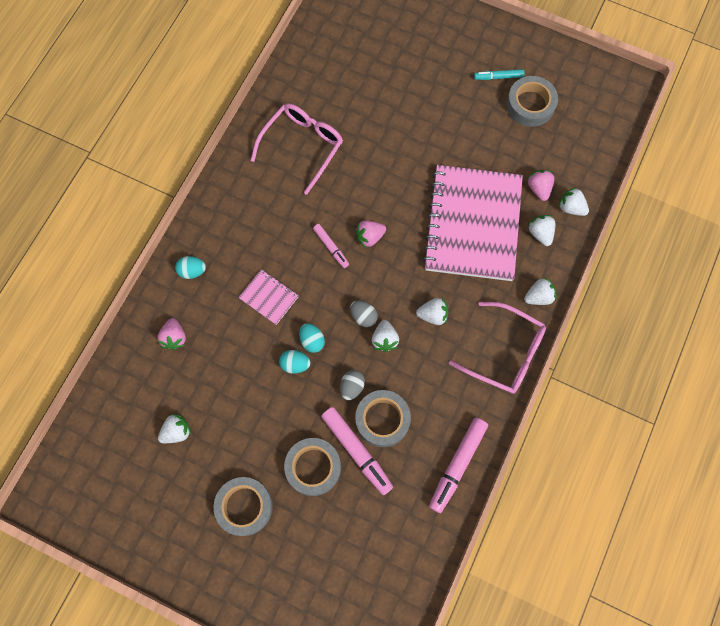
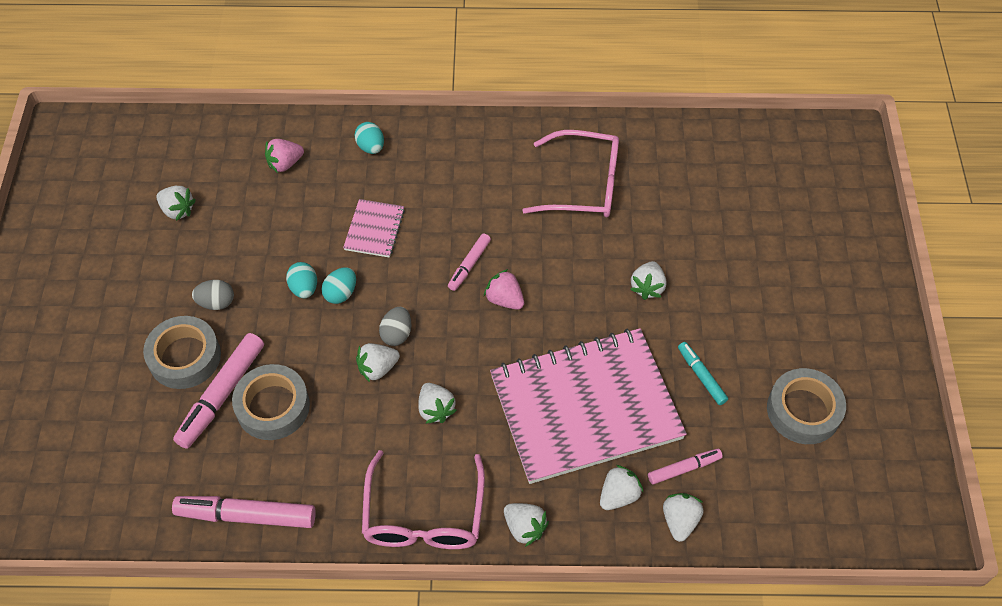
camera: 65 degrees right, 15 degrees down
(244, 506) = (114, 308): grey tape -> none
(352, 387) = (301, 357): grey egg -> grey egg (216, 302)
(403, 147) = (647, 287): none -> white strawberry
(498, 77) = (819, 356): turquoise marker -> turquoise marker (701, 376)
(539, 189) = (684, 468): pink strawberry -> pink marker

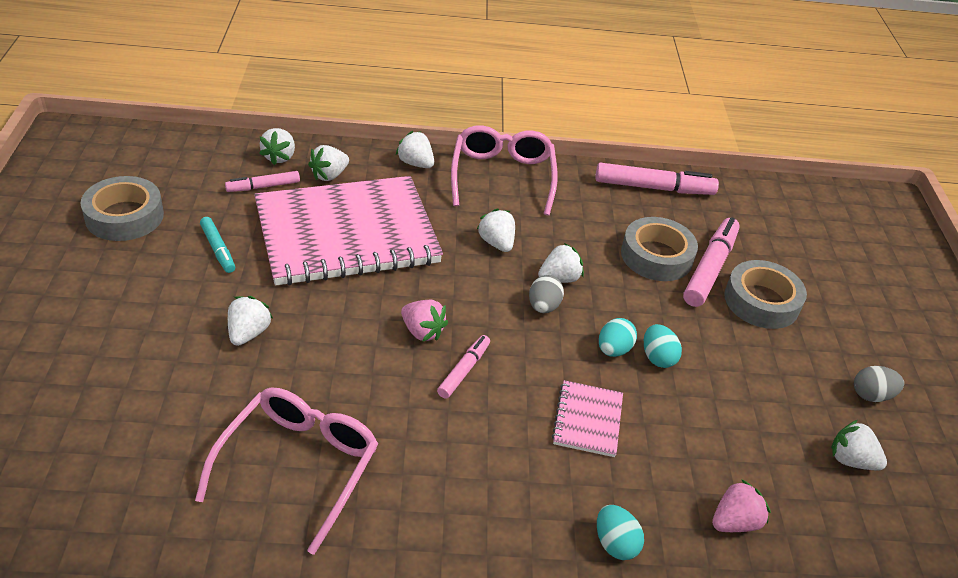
camera: 175 degrees right, 15 degrees down
(216, 302) = (751, 349): grey egg -> grey egg (871, 395)
(584, 185) = (298, 466): pink glasses -> pink glasses turned 105 degrees clockwise

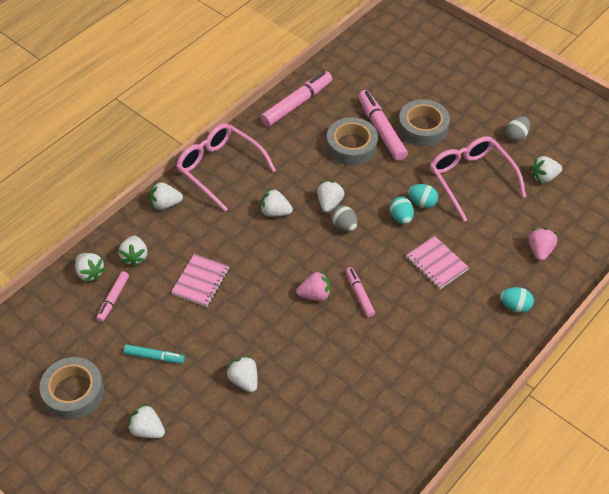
camera: 45 degrees left, 10 degrees up
(118, 291) = (147, 430): none -> white strawberry
(298, 466) = (364, 411): pink glasses -> pink glasses (471, 179)
(347, 234) = (201, 281): pink notebook -> pink notebook, size x0.41

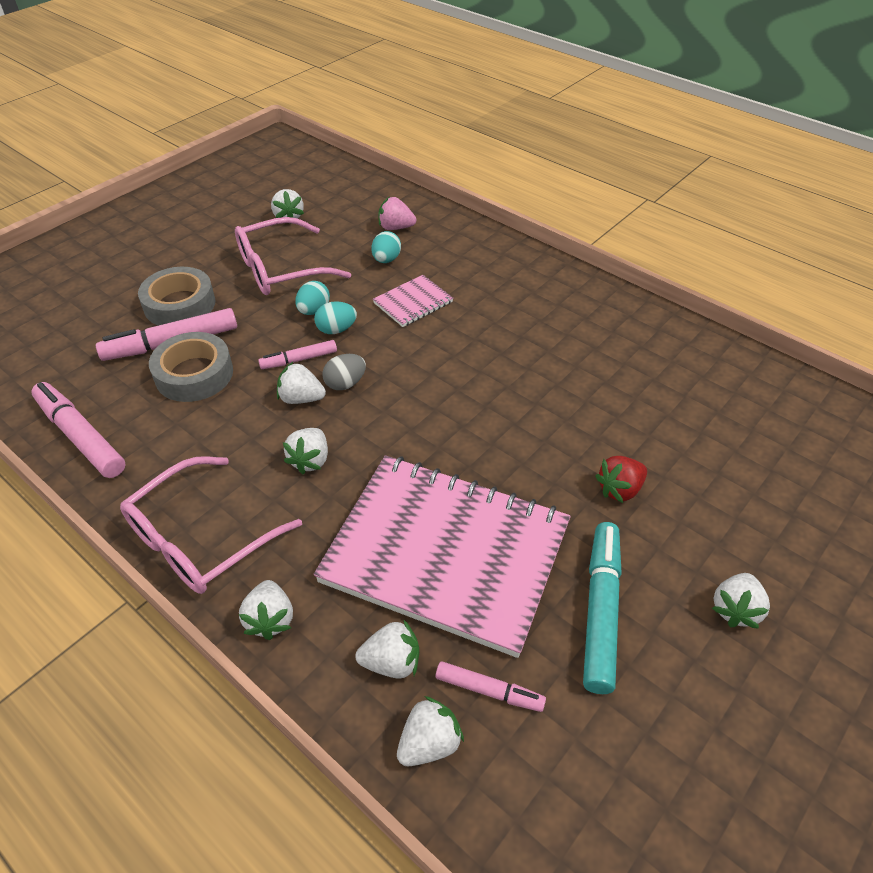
camera: 90 degrees left, 5 degrees down
(73, 392) = (697, 738): grey tape -> none
(154, 357) = (601, 610): turquoise marker -> turquoise marker, size x1.76
(201, 281) = (446, 553): pink notebook -> pink notebook, size x2.42
(244, 380) = (619, 489): white strawberry -> red strawberry
(315, 295) = (466, 414): pink strawberry -> none
(359, 294) = (463, 370): pink marker -> pink marker (299, 359)
(515, 306) = (473, 249): turquoise egg -> turquoise egg (386, 260)
(516, 136) = (218, 231): grey egg -> none

